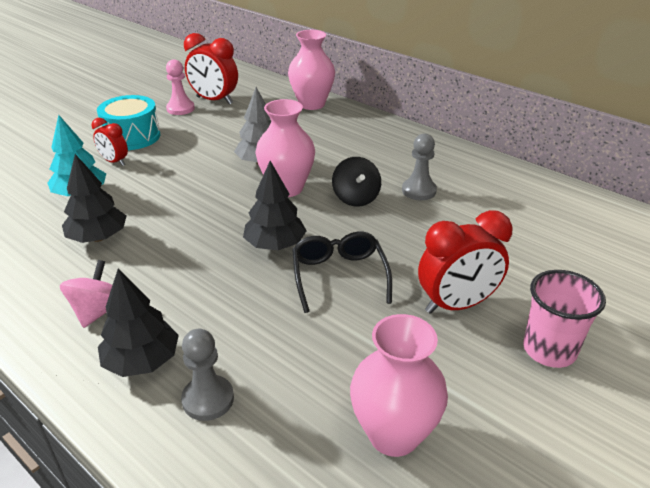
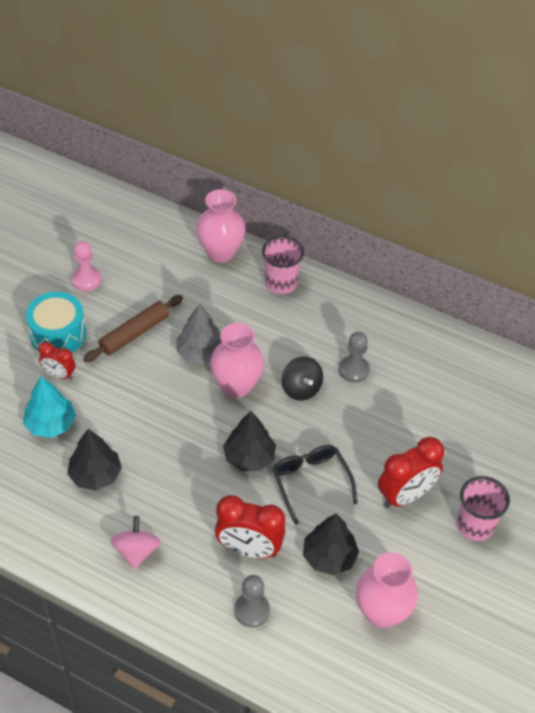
camera: 15 degrees left, 15 degrees up
(142, 361) = (191, 589): black tree -> black tree (329, 557)
(204, 143) = (135, 333): none -> brown rolling pin
(214, 100) = (116, 261): red clock -> red clock (249, 549)
(361, 126) = (281, 283): none -> pink cup

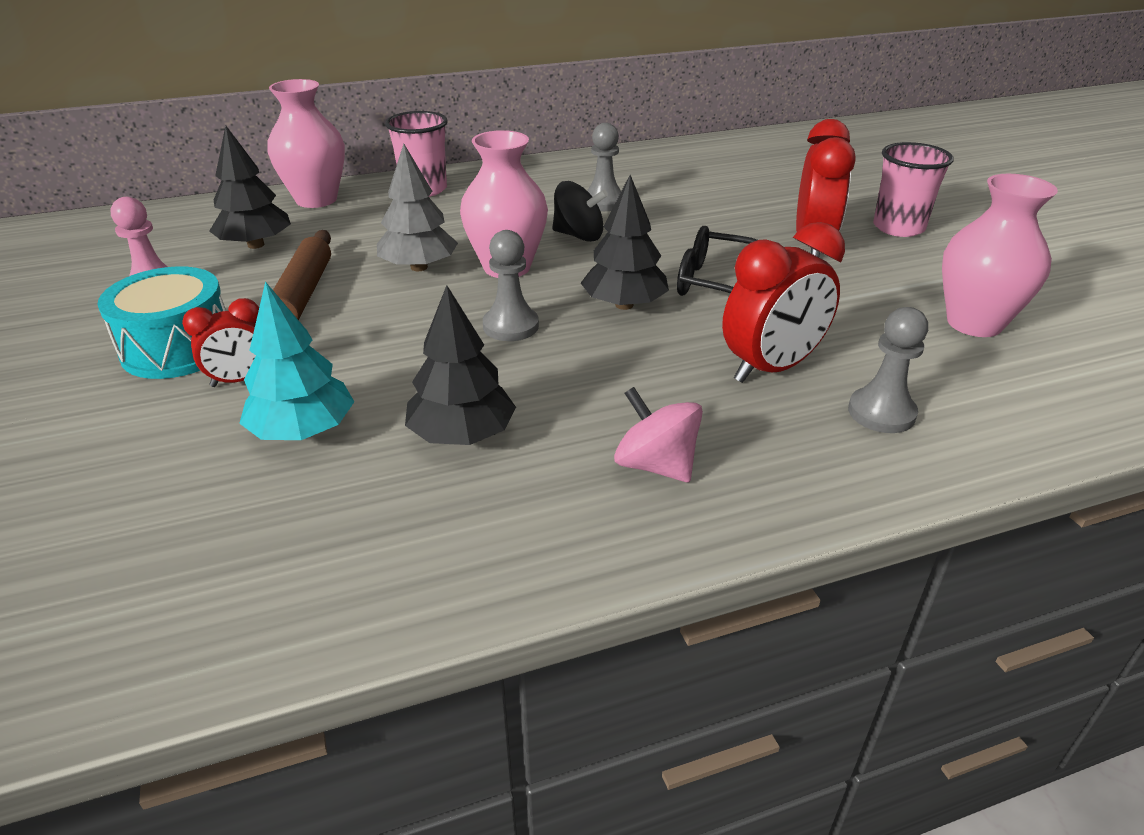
camera: 45 degrees left, 15 degrees down
(186, 429) = (511, 326): none -> grey pawn
(329, 557) = (849, 320): black tree -> black tree (255, 245)

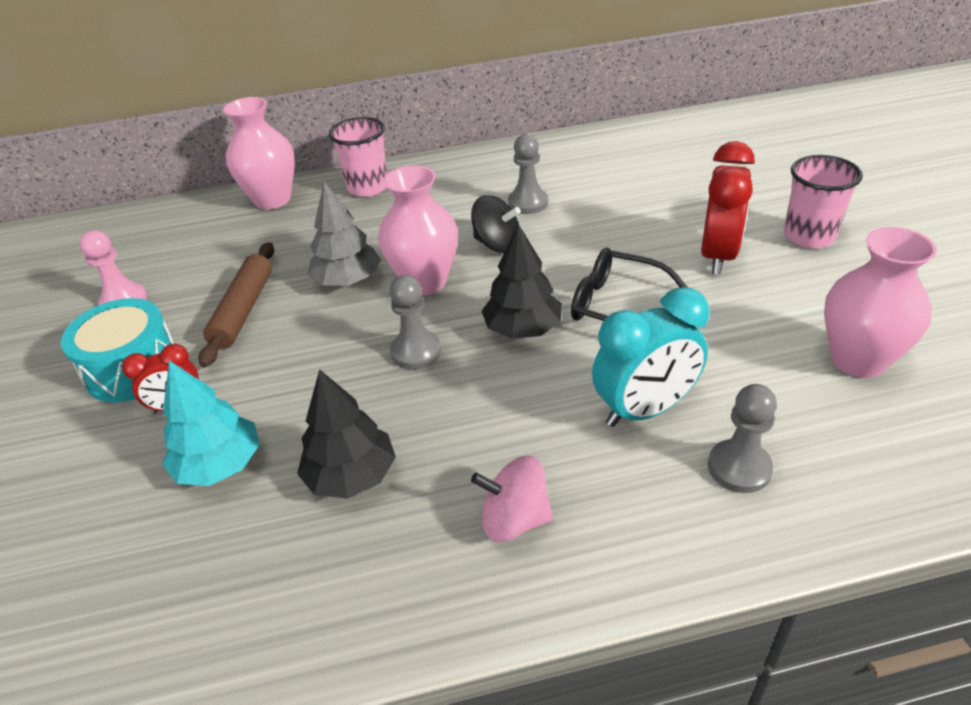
camera: 10 degrees right, 5 degrees up
(255, 245) = (213, 253): black tree -> none
(655, 465) = (514, 519): pink spinning top -> pink spinning top turned 45 degrees counterclockwise
(771, 368) = (645, 410): red clock -> turquoise clock

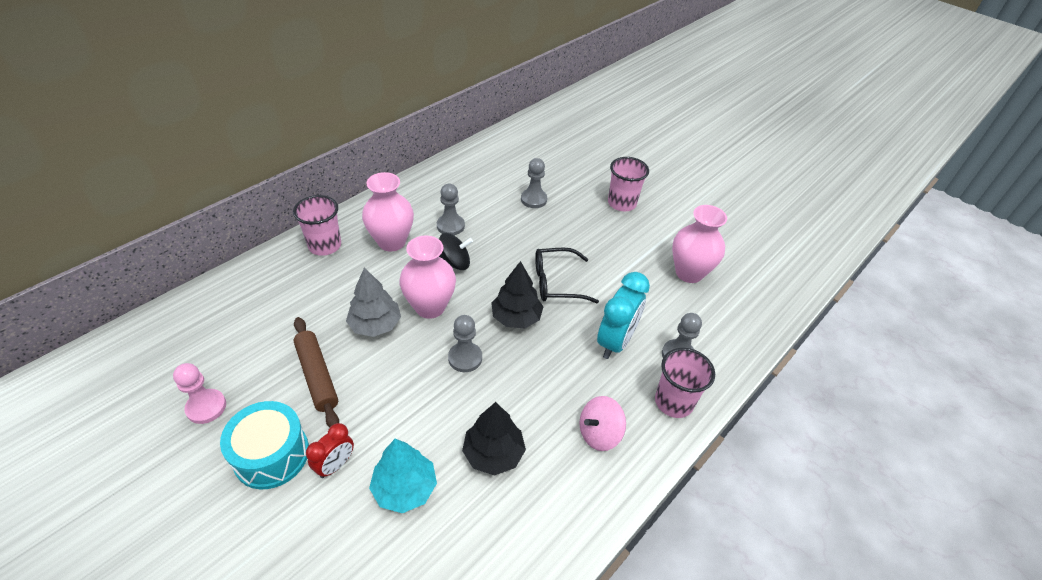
camera: 40 degrees left, 5 degrees up
(272, 199) = (254, 278): pink vase -> pink vase (391, 242)
(668, 200) = (533, 199): none -> grey pawn
(674, 531) = (673, 402): none -> pink cup
(718, 256) = (586, 231): red clock -> none

